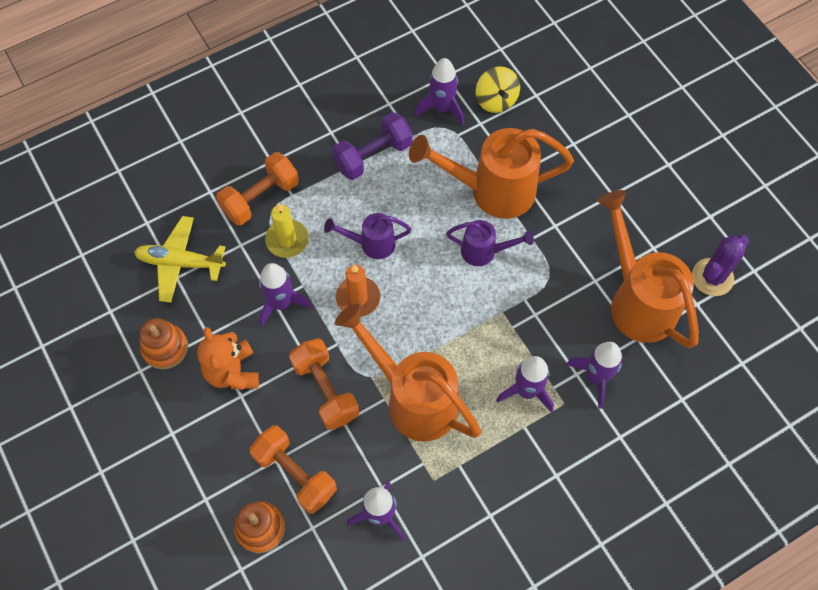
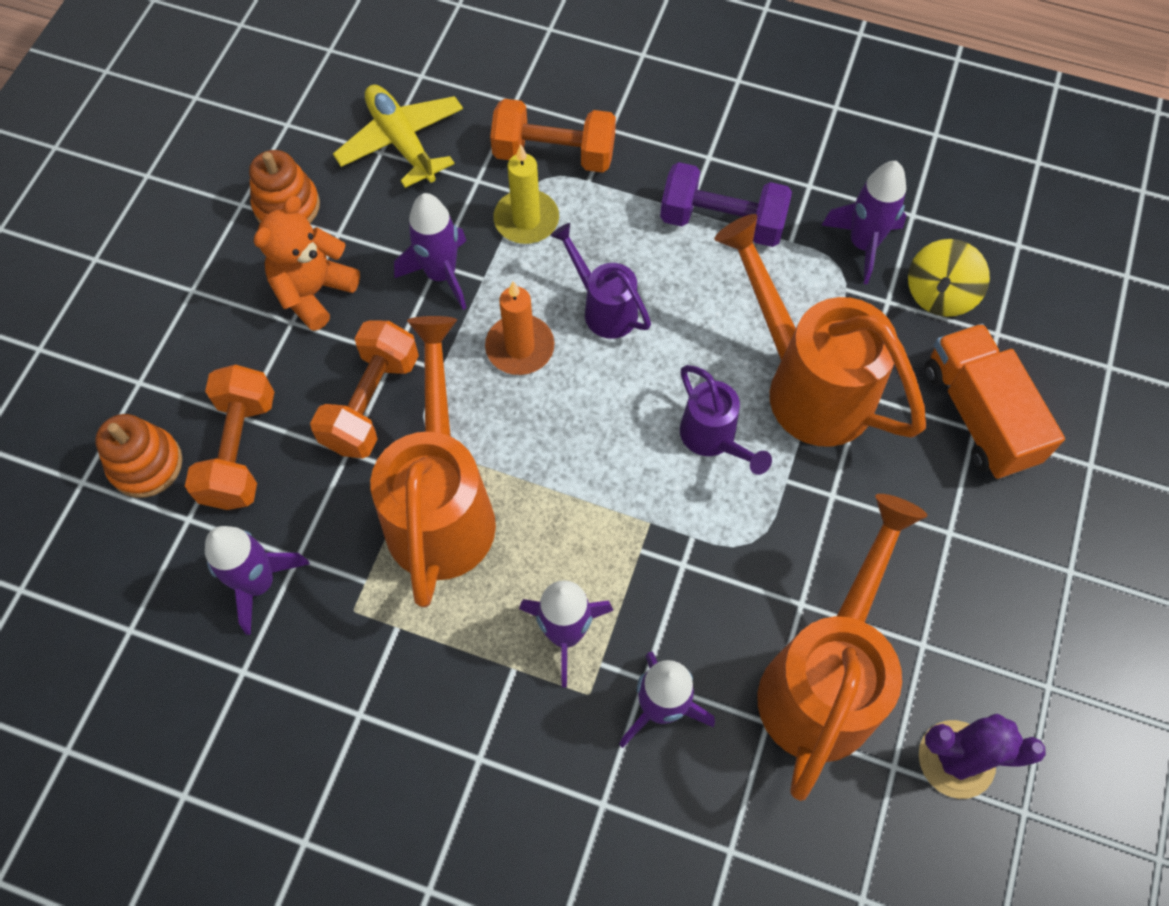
camera: 50 degrees right, 0 degrees up
(568, 136) = (978, 415): none -> orange truck

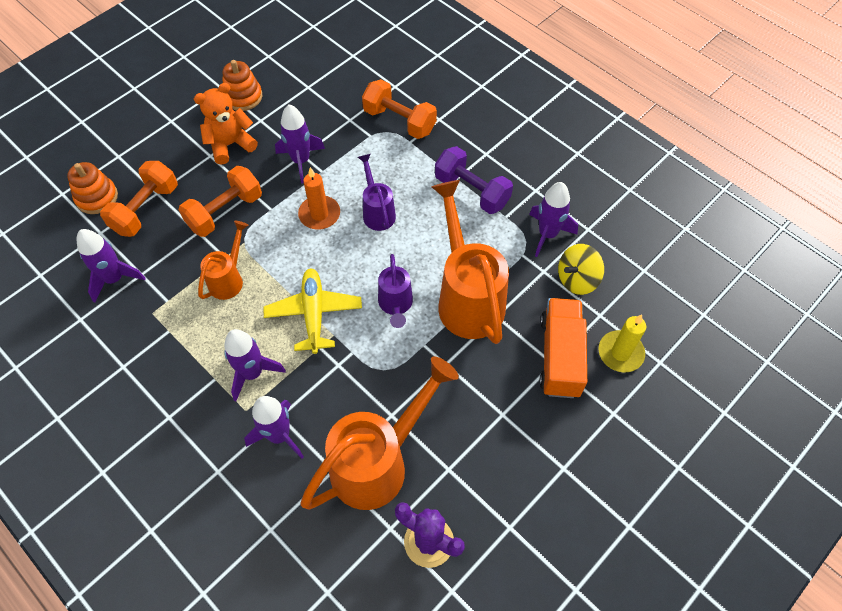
camera: 25 degrees right, 5 degrees down
(402, 142) = (321, 86): yellow plane -> yellow plane (314, 314)
(442, 505) = (229, 279): orange watering can -> orange watering can, size x0.52
(526, 220) = (363, 149): yellow candle -> yellow candle (620, 353)

